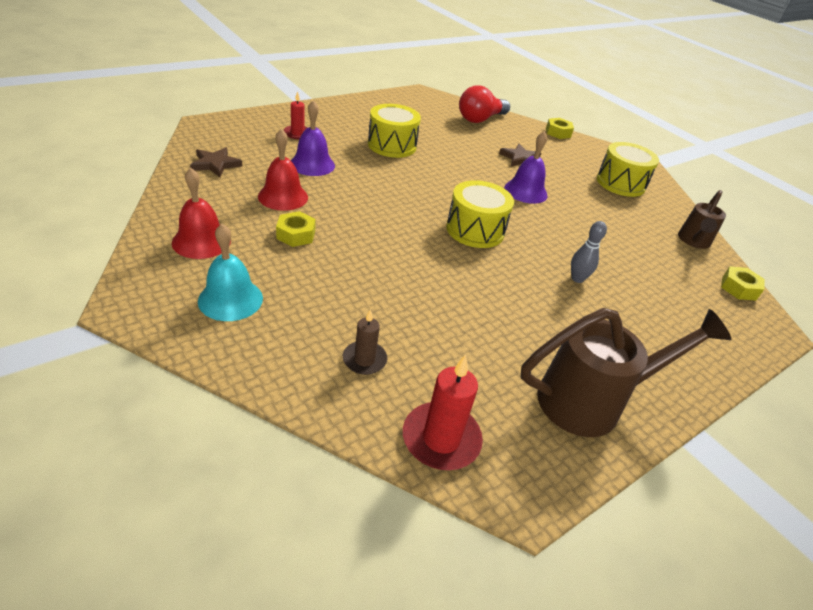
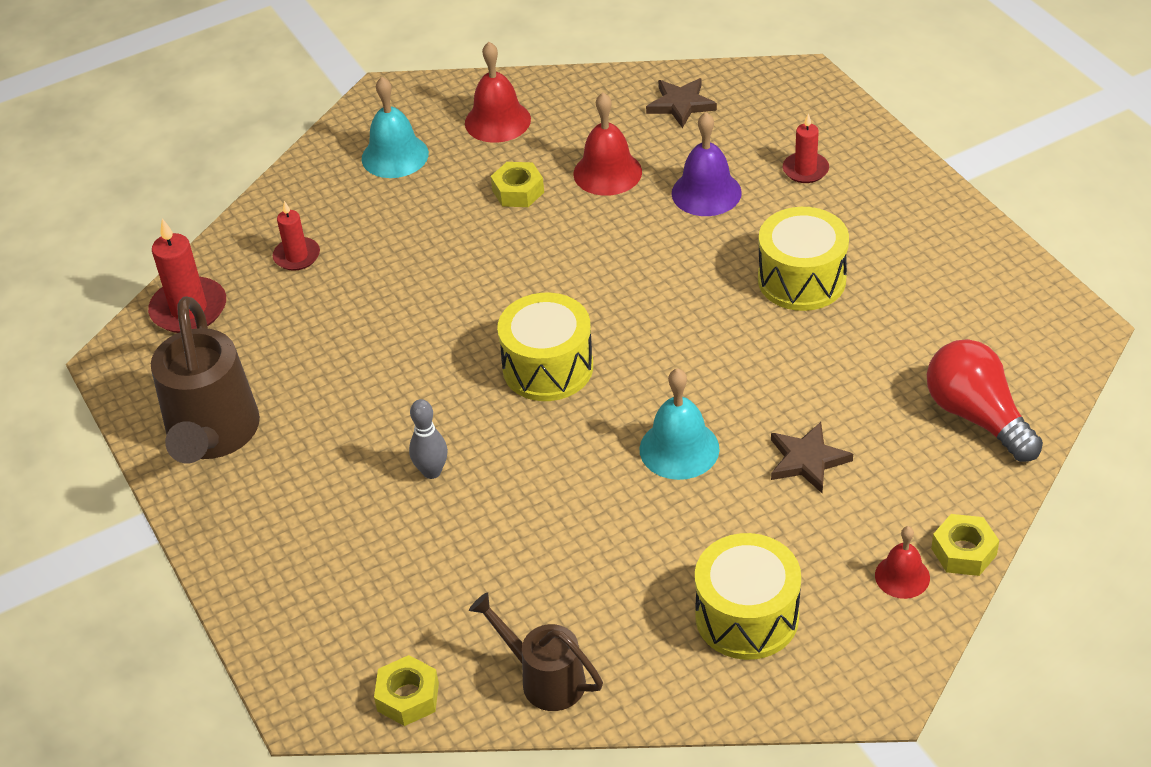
camera: 105 degrees right, 5 degrees up
(364, 360) = (297, 256): brown candle -> red candle
(525, 191) = (679, 449): purple bell -> turquoise bell
(578, 146) = (902, 576): none -> red bell

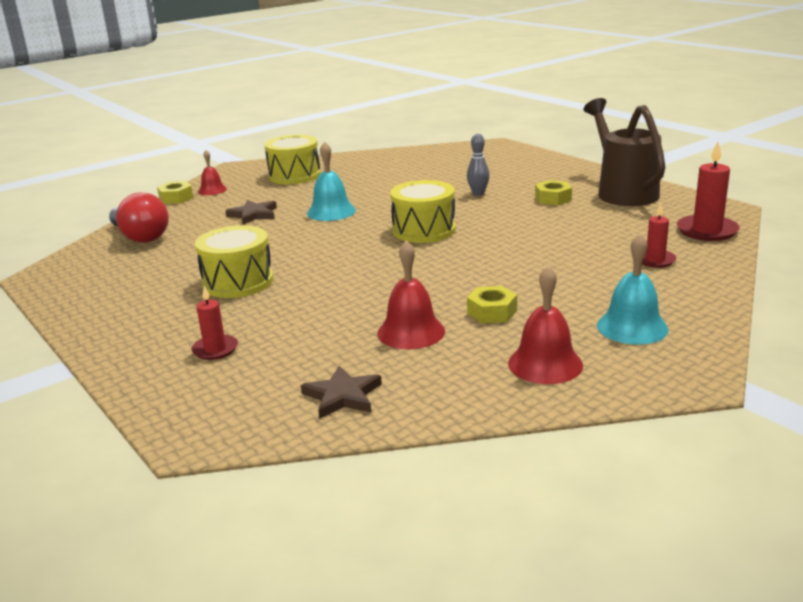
camera: 170 degrees right, 20 degrees down
(408, 697) = (452, 149): yellow nut -> yellow nut (553, 199)
(545, 679) = (390, 157): brown watering can -> none
(706, 192) = (313, 325): purple bell -> none

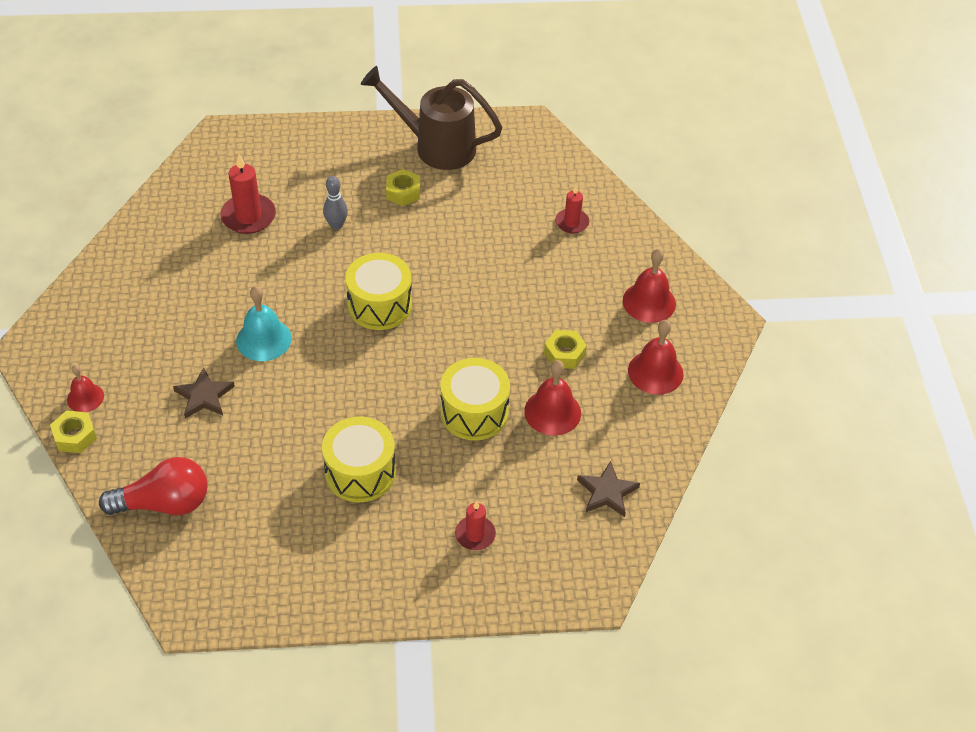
camera: 60 degrees left, 25 degrees up
(294, 175) = (122, 316): yellow drum -> yellow drum (474, 412)
(632, 327) = (649, 302): turquoise bell -> red bell
(707, 231) = (554, 163): red candle -> red candle (248, 216)

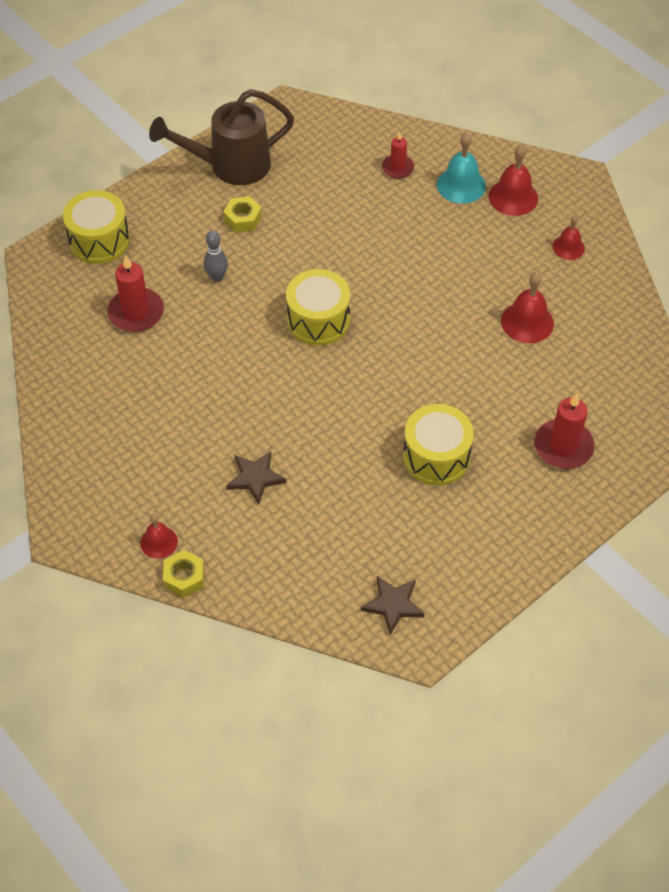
camera: 35 degrees left, 5 degrees up
(164, 503) = (313, 579): red light bulb -> none
(263, 339) = (255, 403): turquoise bell -> turquoise bell (461, 185)
(474, 412) = (472, 358): yellow drum -> yellow drum (99, 240)
(475, 534) = (563, 447): red candle -> red candle, size x1.61
(564, 354) = (492, 273): yellow nut -> none
(607, 492) = (621, 356): brown star -> brown star (393, 605)
(655, 372) = (568, 247): red bell -> red bell, size x0.64

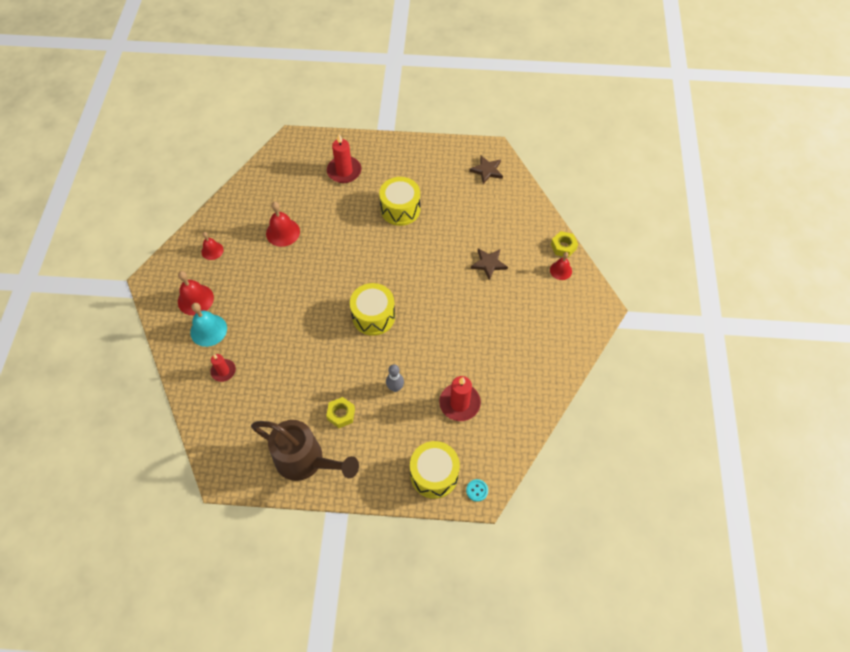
camera: 135 degrees left, 5 degrees up
(45, 258) = (477, 490): none -> turquoise button

